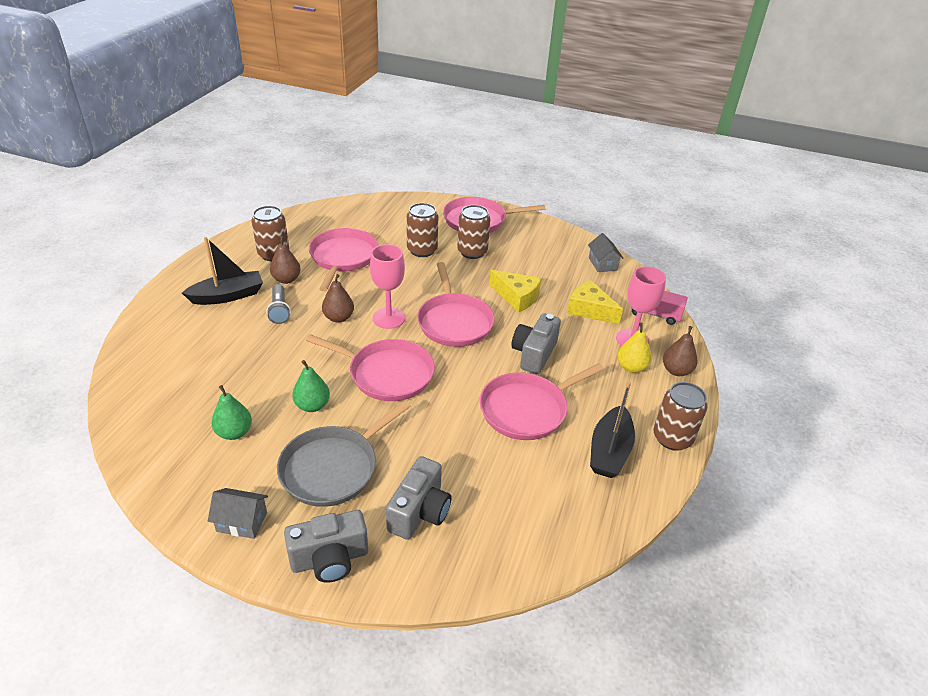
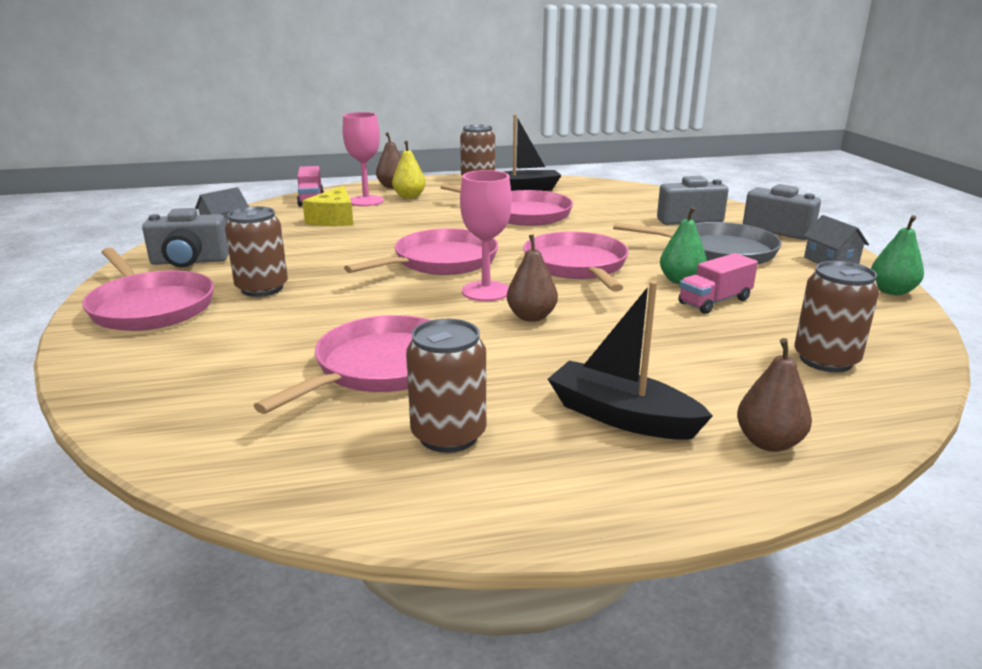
camera: 120 degrees left, 15 degrees down
(234, 432) = (783, 299): green pear -> green pear (891, 291)
(270, 398) = (714, 301): none -> pink truck
(279, 310) = (582, 359): grey flashlight -> none
(286, 279) = (505, 387): brown pear -> brown pear (768, 442)
(343, 257) = (381, 367): pink pan -> pink pan turned 150 degrees clockwise
(422, 250) = (291, 318): brown can -> brown can (825, 360)
(517, 297) = (349, 247): yellow cheese -> none
(534, 354) = (443, 224): grey camera -> grey camera (189, 261)

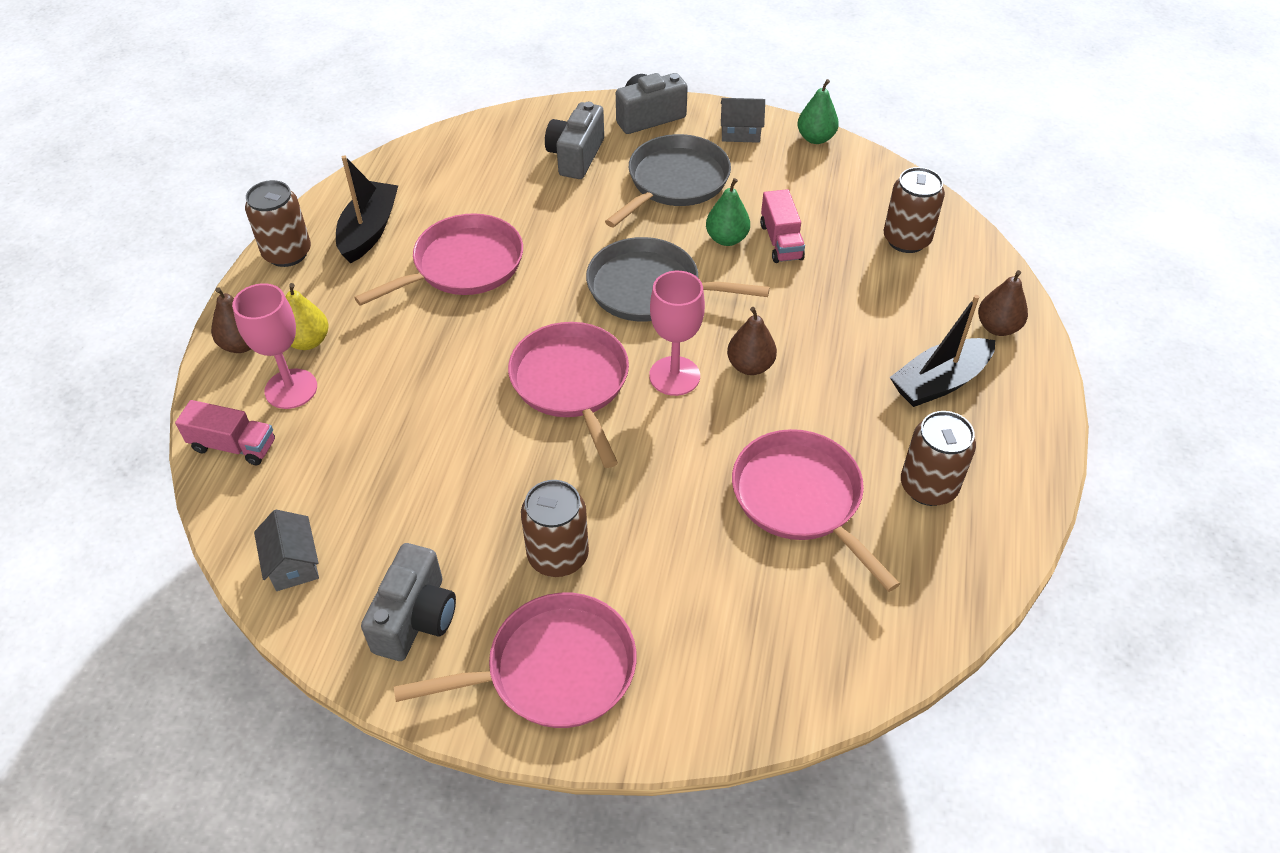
camera: 65 degrees left, 25 degrees up
(334, 219) = (346, 440): yellow cheese -> none
(576, 266) = (649, 288): pink pan -> grey pan

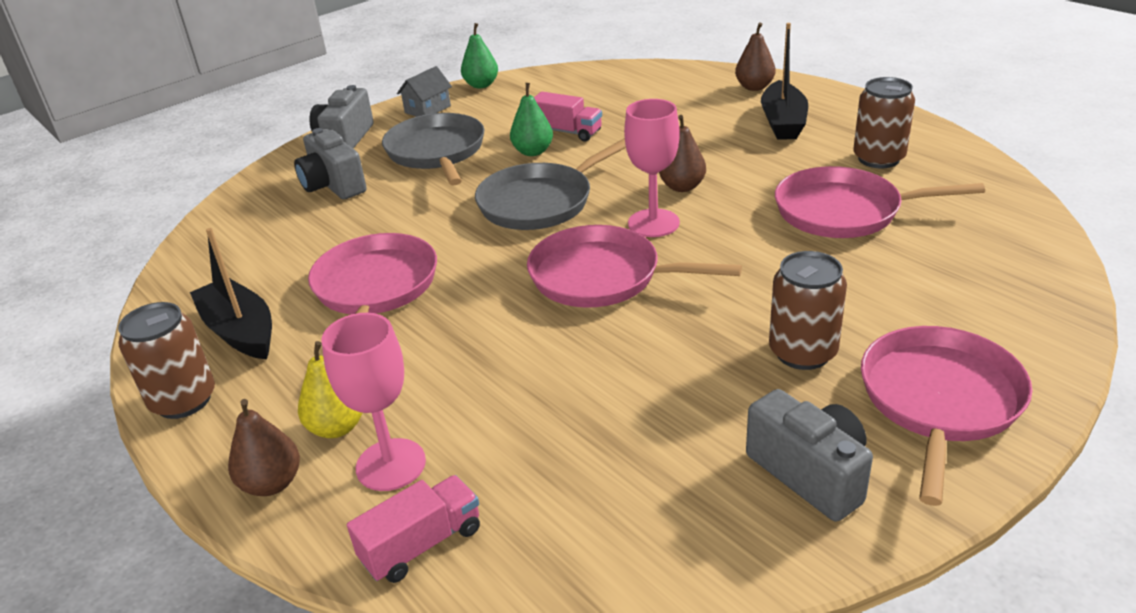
camera: 50 degrees left, 15 degrees down
(293, 563) = (655, 549): grey house -> none
(906, 240) = (631, 88): brown can -> none

